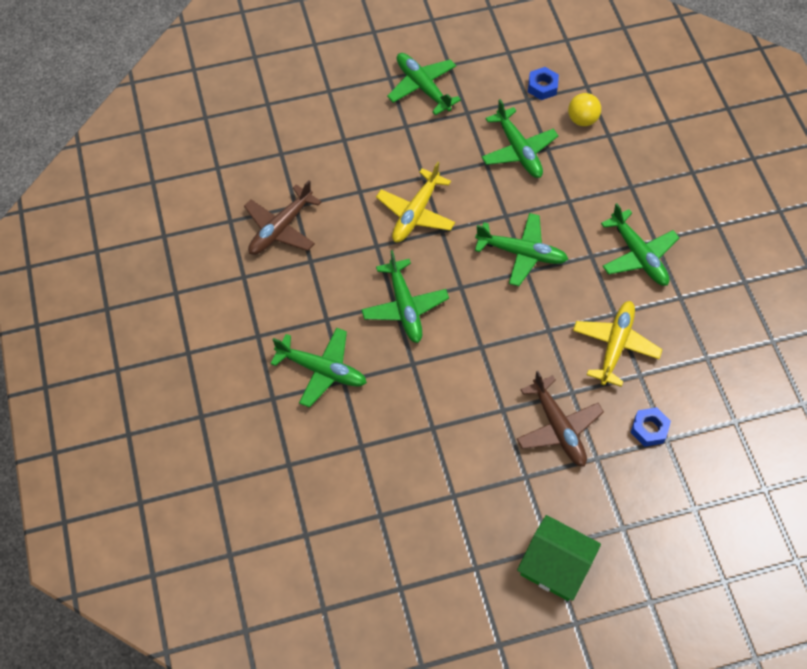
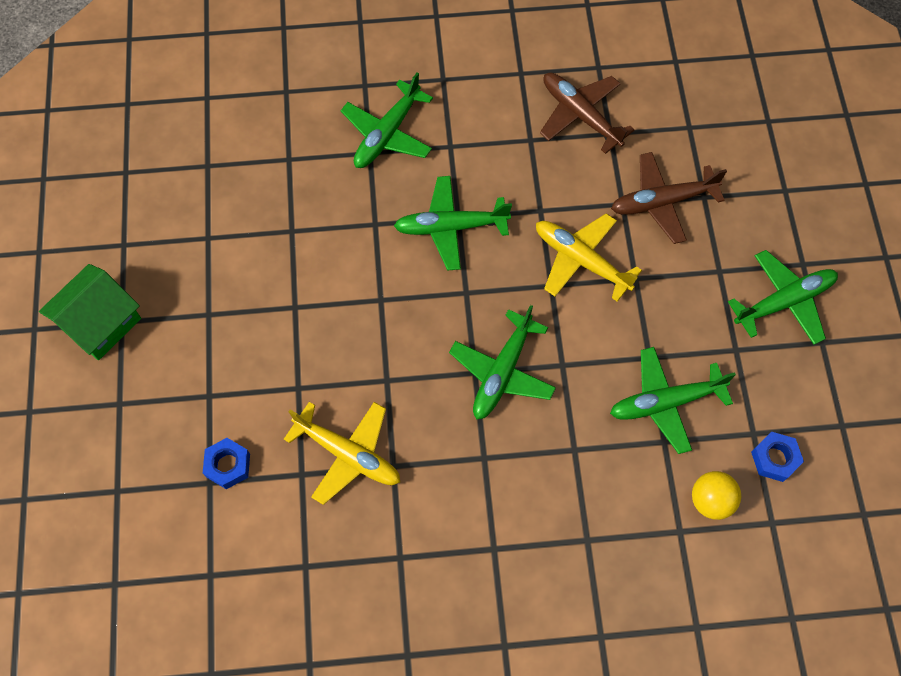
camera: 100 degrees right, 5 degrees up
(558, 427) = (258, 362): brown plane -> brown plane (662, 202)
(638, 255) = (474, 519): green plane -> none

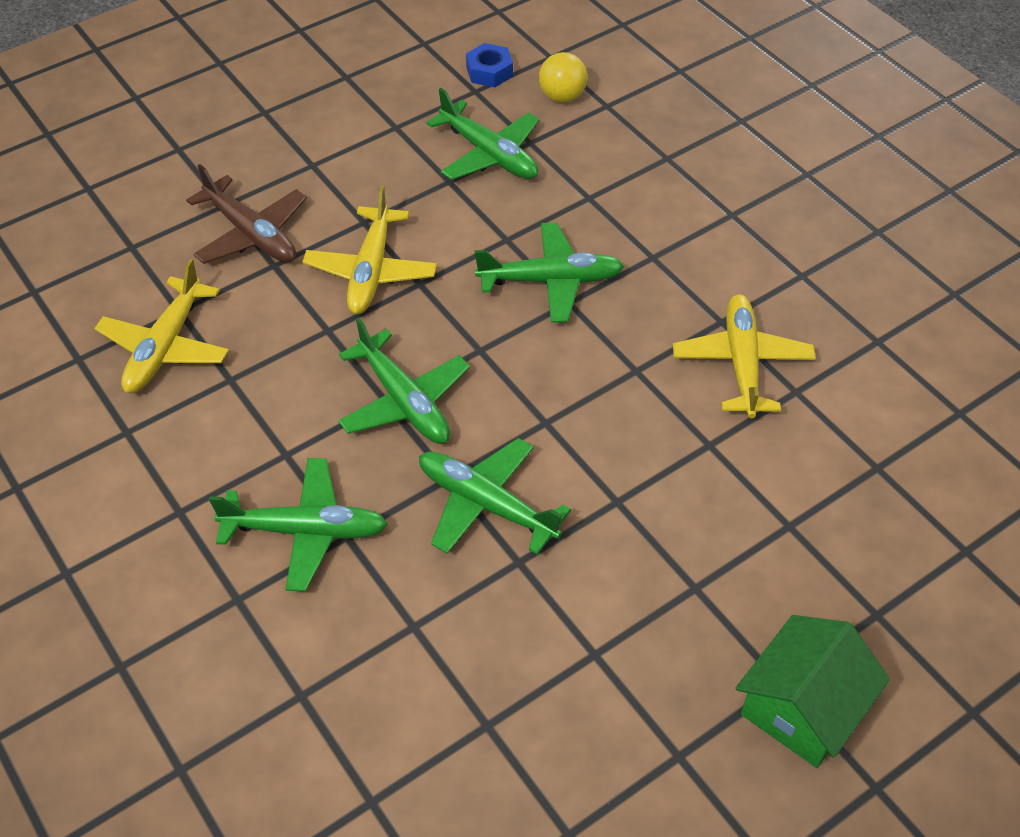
camera: 120 degrees left, 15 degrees down
(100, 322) = (802, 708): green house -> green house turned 60 degrees counterclockwise
(228, 465) = (845, 461): blue nut -> none
(580, 115) = (165, 346): brown plane -> yellow plane
(784, 302) = (318, 112): green plane -> green plane (486, 504)

